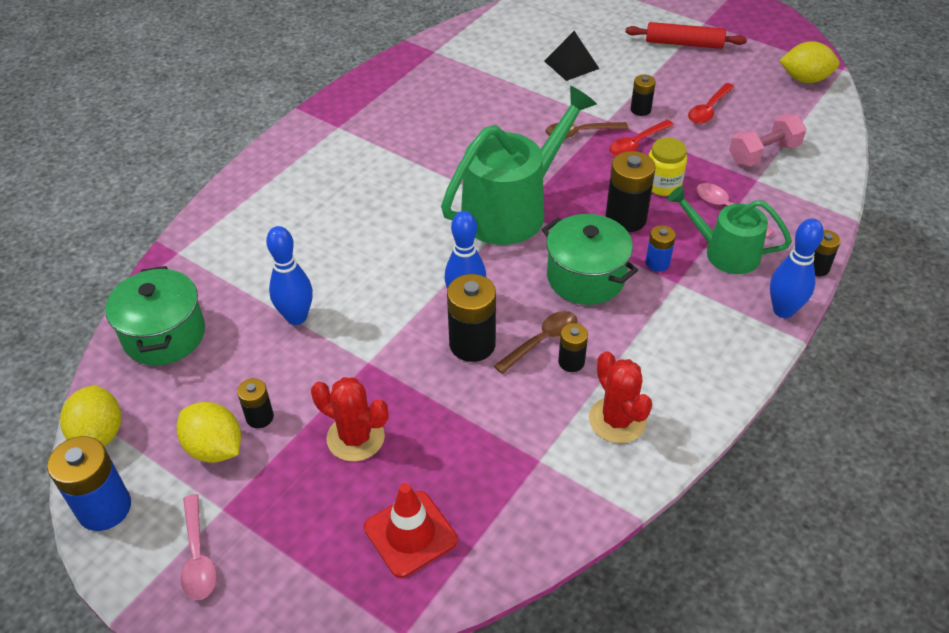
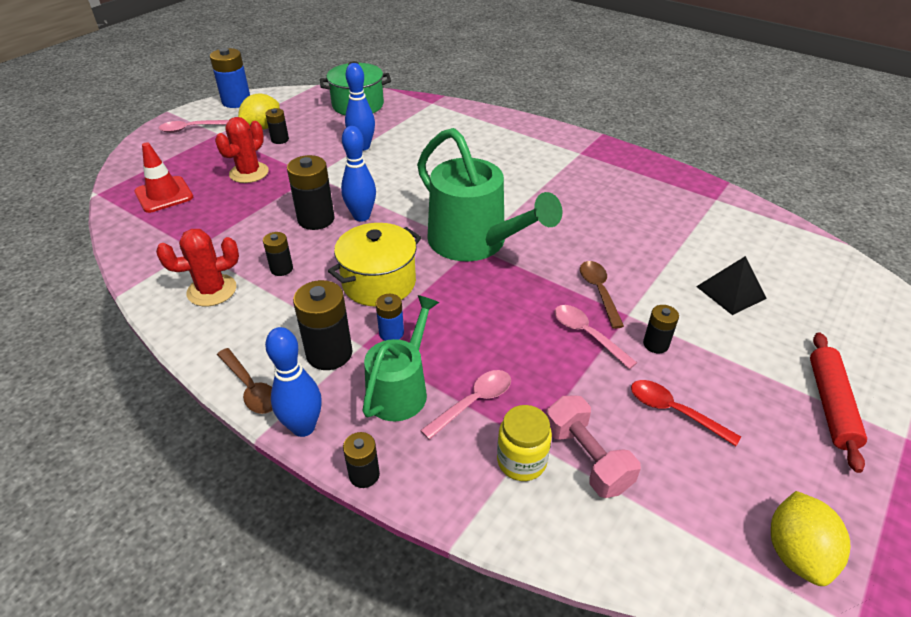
camera: 90 degrees right, 5 degrees down
(99, 434) = (287, 95): yellow lemon -> none
(541, 341) = (309, 254): brown spoon -> brown spoon (251, 388)
(585, 277) = (379, 283): green pot -> yellow pot
(625, 218) = (459, 315): black battery -> black battery (329, 353)
(636, 144) = (587, 335): red spoon -> pink spoon
(662, 185) = (515, 349): yellow jar -> yellow jar (521, 461)

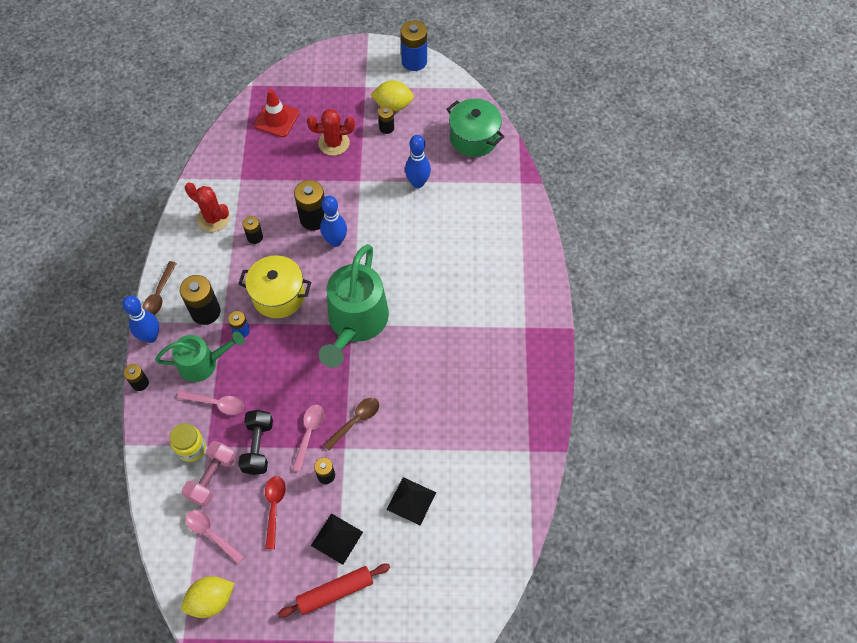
camera: 55 degrees right, 20 degrees up
(190, 129) = (357, 67): pink spoon -> pink spoon (211, 534)
(572, 388) = (258, 447): none -> black dumbbell
(751, 371) = (337, 538): none -> black pyramid

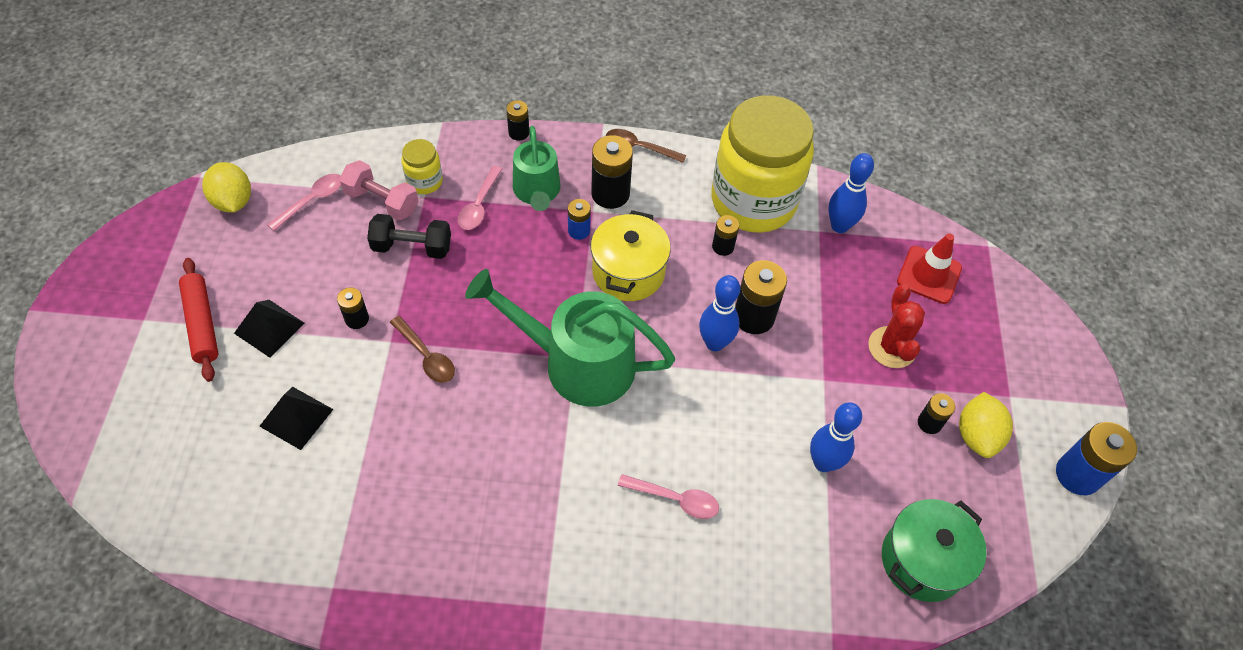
camera: 90 degrees right, 5 degrees down
(150, 336) = (580, 141): blue bowling pin -> blue bowling pin (839, 226)
(213, 218) = (753, 201): red cactus -> yellow jar
(274, 507) = (328, 262): red spoon -> none
(309, 433) = (419, 302): pink spoon -> pink spoon (675, 499)

